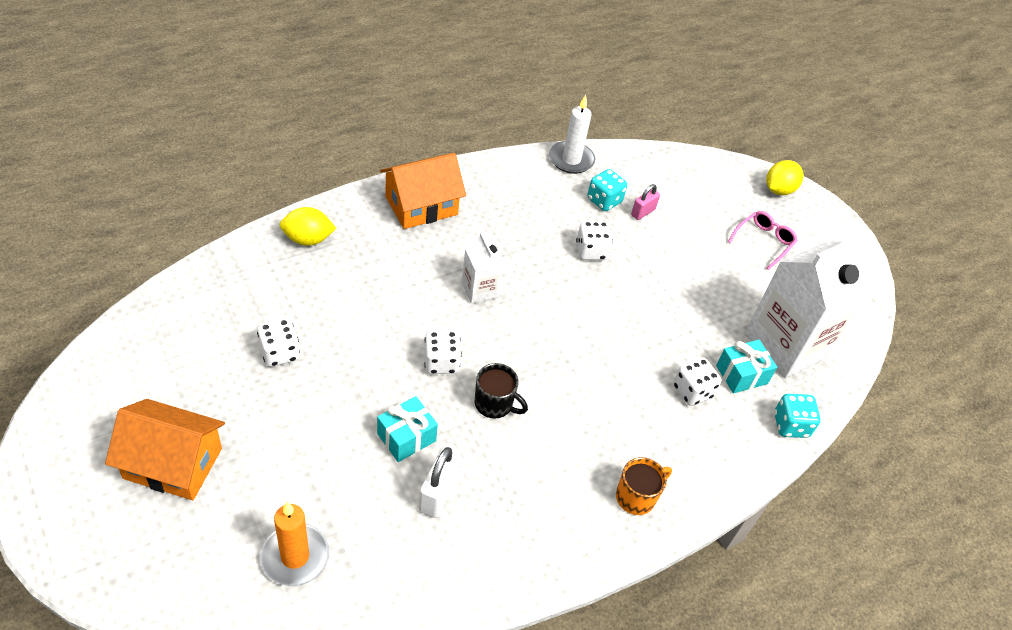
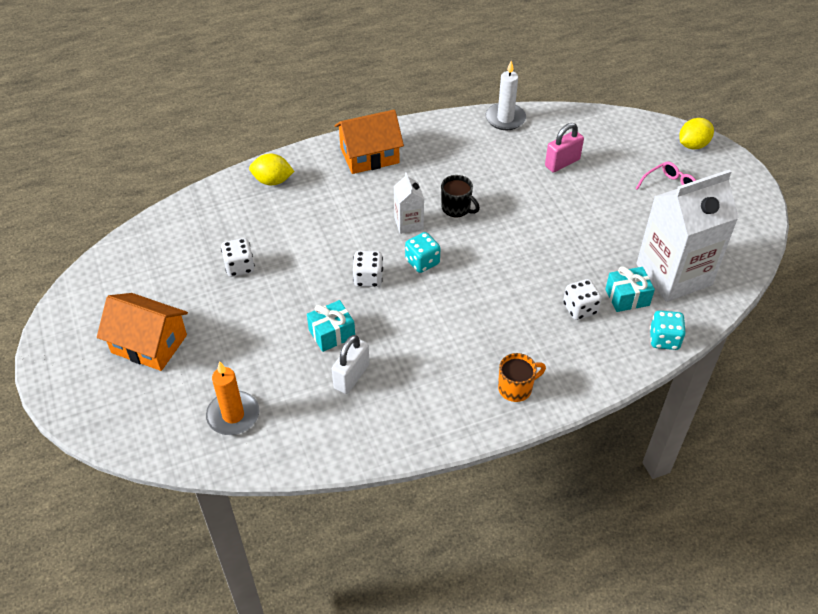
camera: 15 degrees right, 0 degrees up
(494, 404) = (407, 312): black mug -> black mug (456, 208)
(591, 251) = (510, 194): white dice -> none
(604, 201) = (529, 153): turquoise dice -> turquoise dice (422, 262)
(643, 212) = (562, 163): pink padlock -> pink padlock, size x1.53

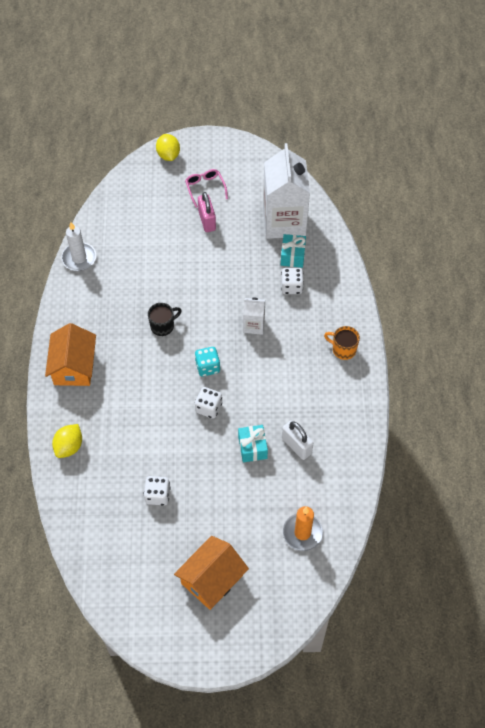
camera: 70 degrees left, 10 degrees up
(408, 223) = (163, 363): white carton -> white carton (253, 325)
(516, 388) = (343, 349): orange mug -> orange mug turned 60 degrees counterclockwise
(562, 163) = (147, 241): pink padlock -> pink padlock (207, 220)
(664, 339) = (335, 251): turquoise dice -> none

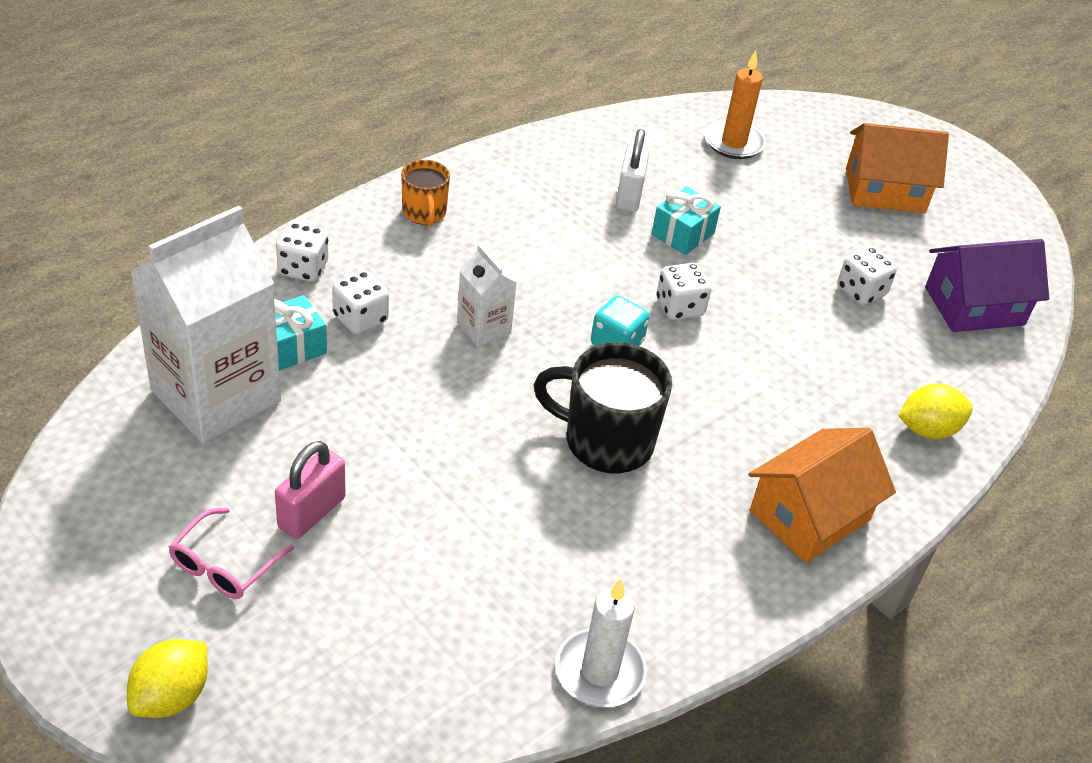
camera: 135 degrees left, 15 degrees down
(109, 540) = (974, 306): none -> purple house
(163, 326) = (606, 441): black mug -> black mug, size x1.73
(337, 284) = (303, 268): none -> white dice

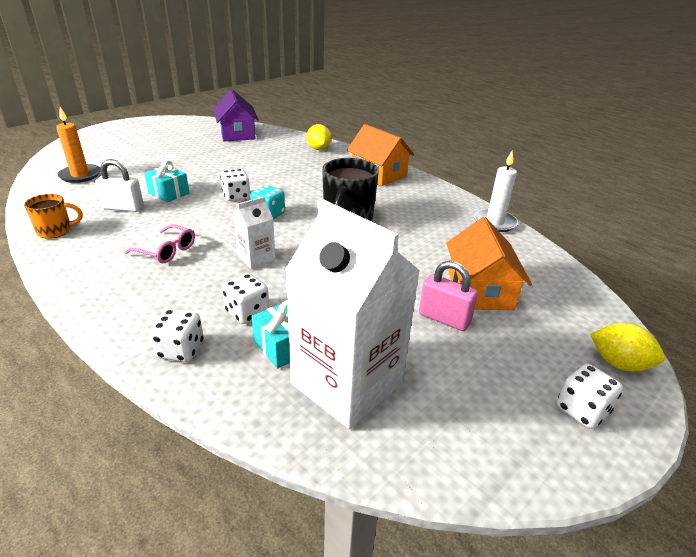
camera: 90 degrees left, 10 degrees down
(224, 565) = (508, 354): pink glasses -> pink glasses (167, 251)
(424, 213) = (117, 289): orange mug -> orange mug (55, 231)
(861, 291) = (225, 154): white dice -> white dice (582, 410)
(885, 190) = (143, 143): orange house -> orange house (479, 290)

